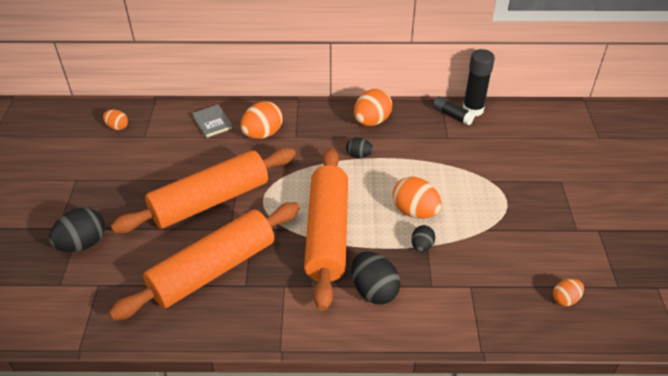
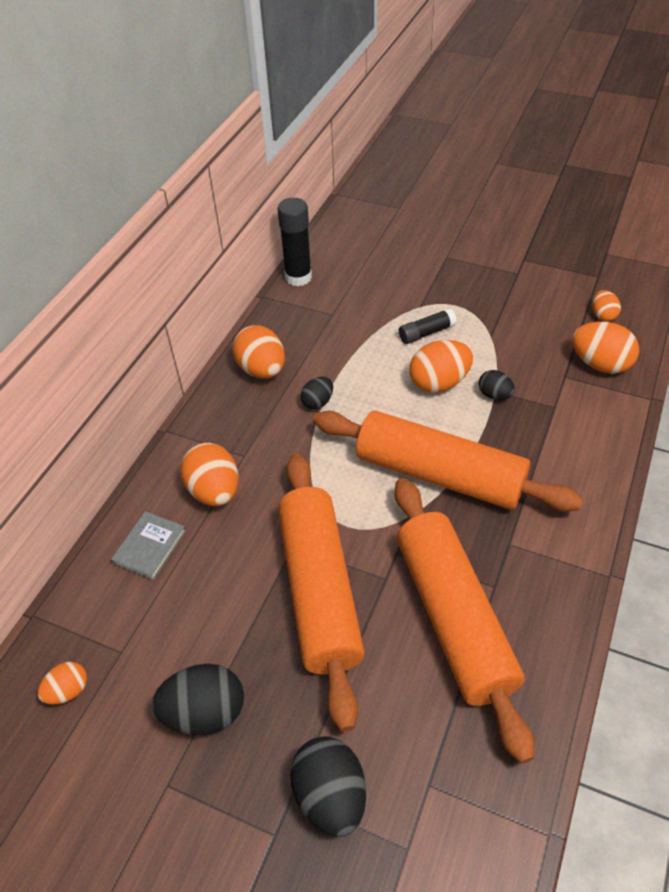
camera: 65 degrees left, 5 degrees up
(212, 123) = (149, 547): grey book -> grey book turned 60 degrees counterclockwise
(374, 290) = (545, 458): black egg -> black egg (205, 712)
(452, 115) = (297, 297): black glue stick -> black glue stick (426, 333)
(500, 307) = (600, 364): none -> orange egg

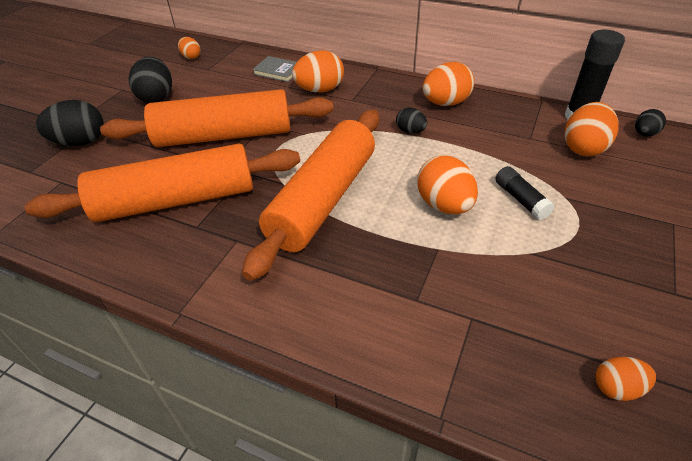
camera: 90 degrees right, 5 degrees down
(494, 395) = (430, 247): black egg -> black egg (644, 134)
(600, 364) = (502, 363): orange egg -> orange egg (583, 148)

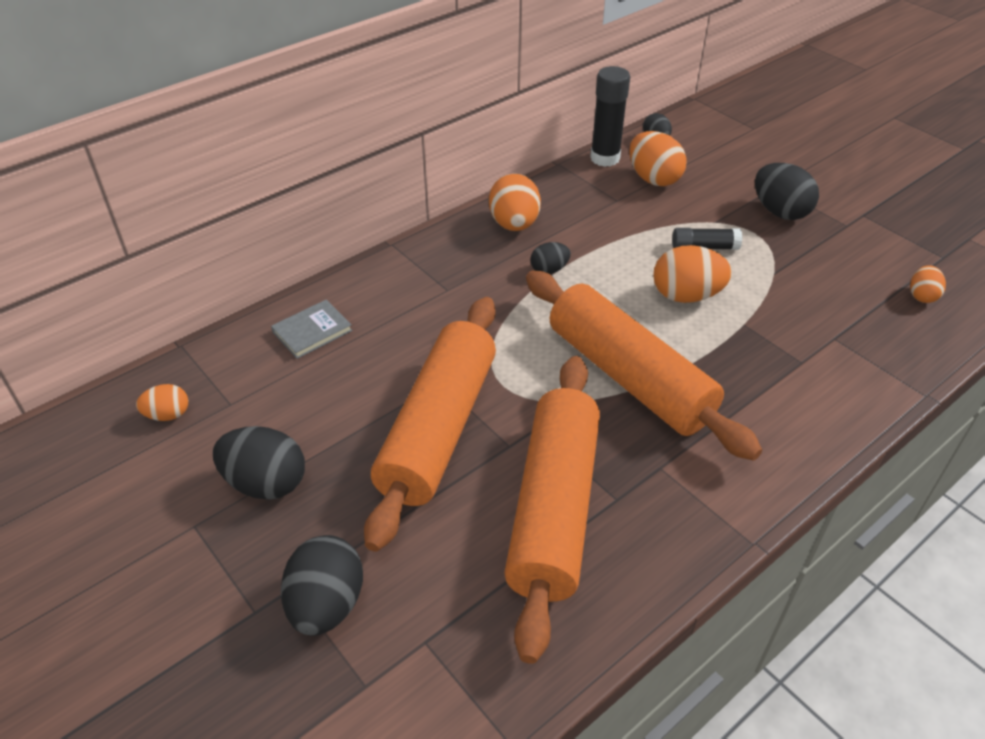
camera: 65 degrees left, 0 degrees up
(319, 90) = (400, 308): orange egg -> none
(634, 236) = (780, 212): none -> black egg

